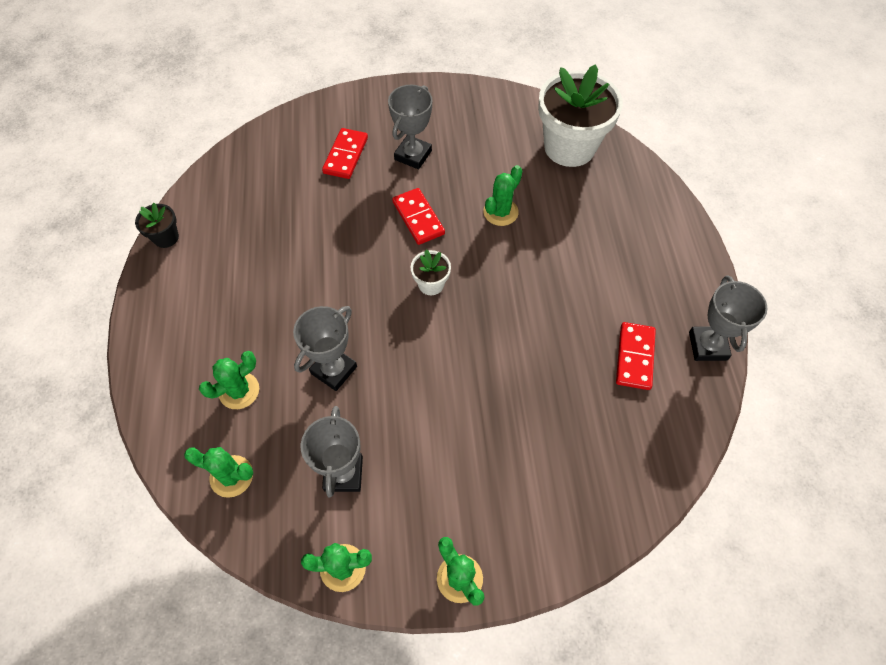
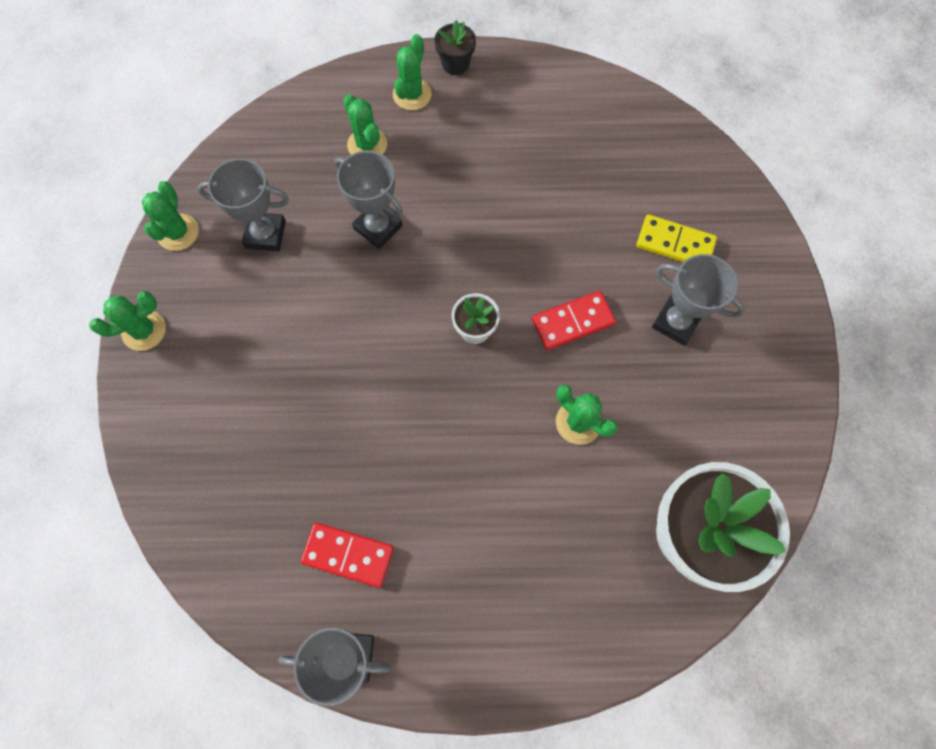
camera: 95 degrees right, 10 degrees up
(166, 237) = (557, 70): black flower pot -> black flower pot (455, 64)
(231, 476) = (281, 143): green cactus -> green cactus (412, 94)
(346, 155) = (675, 244): red domino -> yellow domino

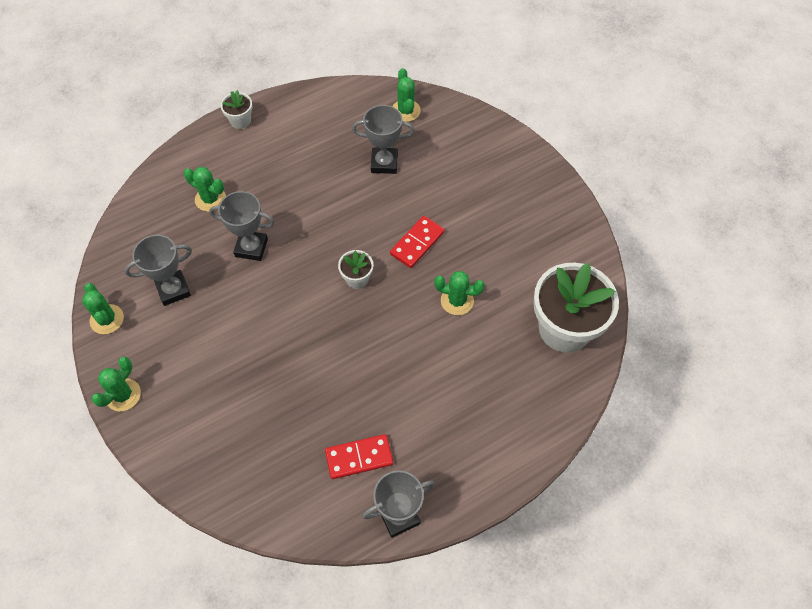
camera: 30 degrees left, 10 degrees down
(412, 94) = (222, 153): green cactus -> green cactus (406, 111)
(455, 64) = (240, 121): black flower pot -> white flower pot
(675, 244) = (452, 166): yellow domino -> none
(676, 322) = (481, 212): grey trophy -> grey trophy (384, 163)

